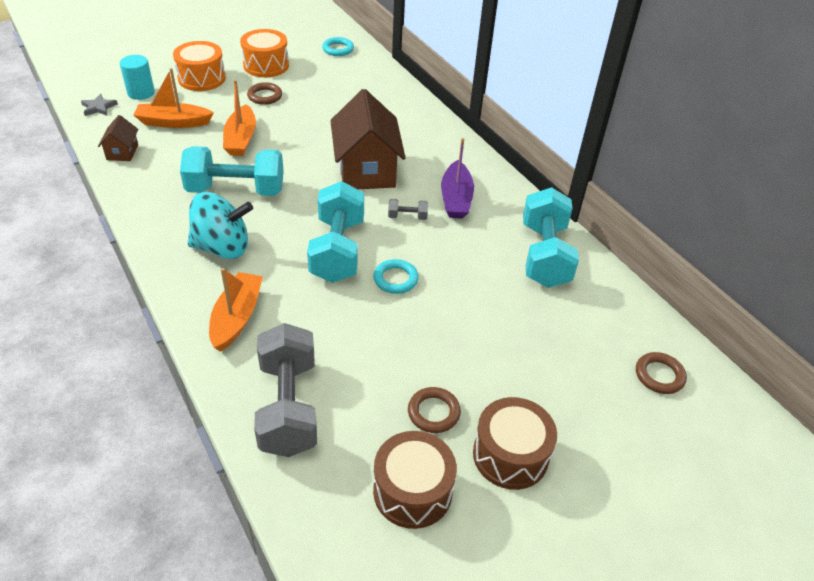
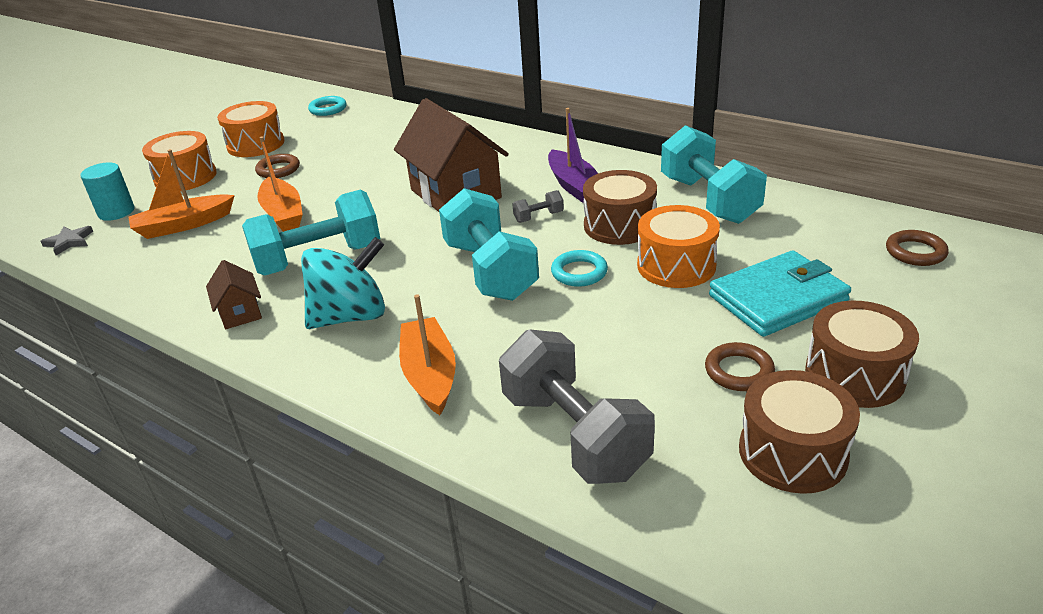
camera: 20 degrees left, 10 degrees down
(122, 152) = (138, 272): brown house -> brown house (240, 313)
(458, 250) = (619, 225): none -> brown drum
(468, 304) = (676, 265): none -> orange drum
(515, 367) = (778, 299): none -> turquoise wallet

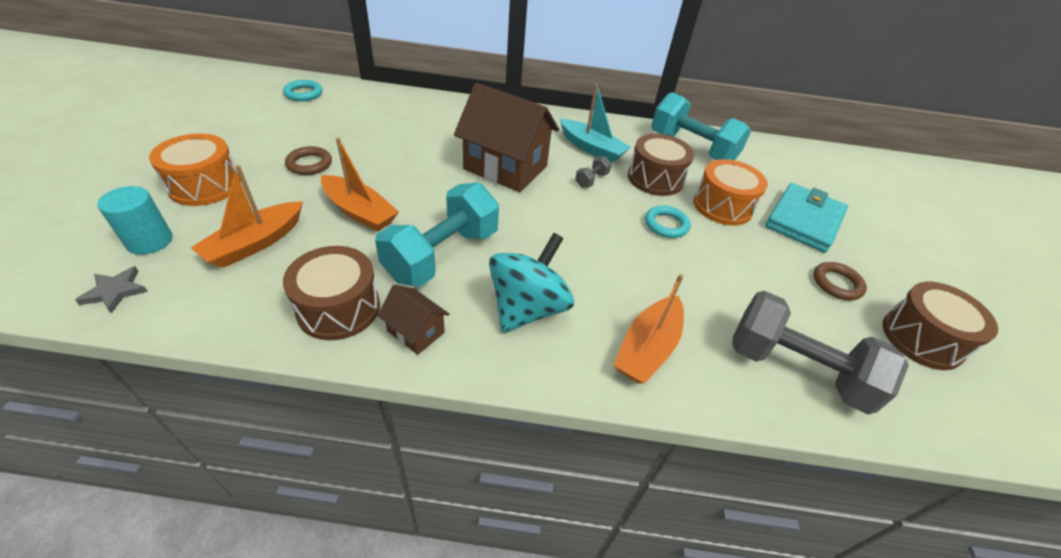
camera: 35 degrees left, 10 degrees up
(256, 144) = (257, 138): orange drum -> none
(430, 375) = (647, 348): orange boat -> orange boat turned 105 degrees counterclockwise
(490, 271) = (601, 236): turquoise dumbbell -> none
(574, 186) = (592, 148): purple boat -> turquoise boat
(854, 375) = (894, 269): brown drum -> brown drum (338, 308)
(915, 252) = (838, 171): brown ring -> none

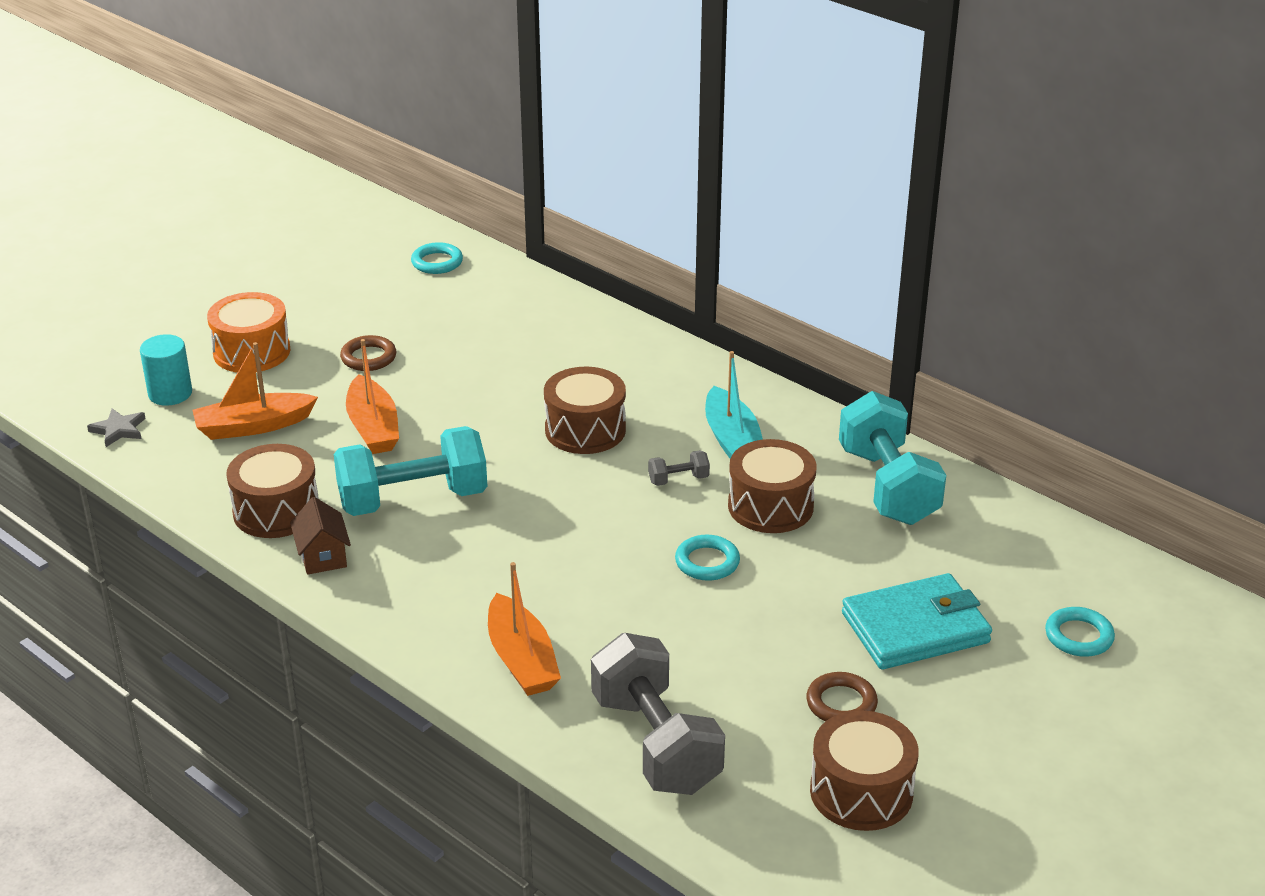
camera: 40 degrees right, 10 degrees down
(505, 168) = (585, 430): brown house -> brown drum
(527, 308) = (444, 579): turquoise spinning top -> none
(647, 348) = (522, 660): orange boat -> orange boat turned 90 degrees counterclockwise
(722, 206) = (819, 570): orange drum -> none
(864, 195) = (1078, 636): none -> turquoise ring

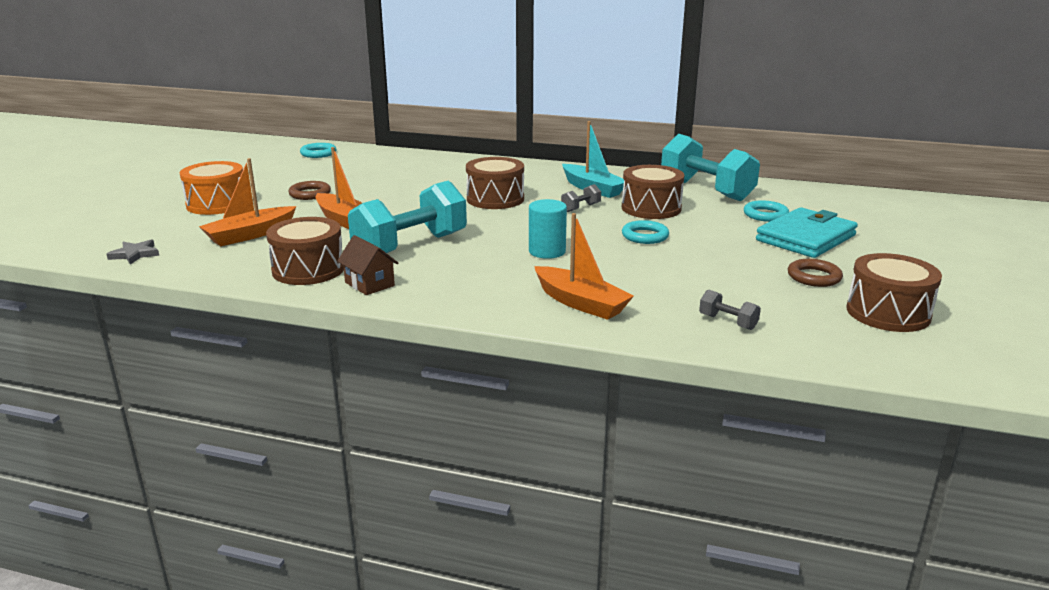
camera: 25 degrees left, 10 degrees down
(170, 394) = (166, 231): turquoise cylinder -> turquoise cylinder (547, 251)
(655, 743) = (727, 322): grey dumbbell -> grey dumbbell, size x0.41
(1078, 636) = (895, 223): turquoise ring -> turquoise ring (765, 215)

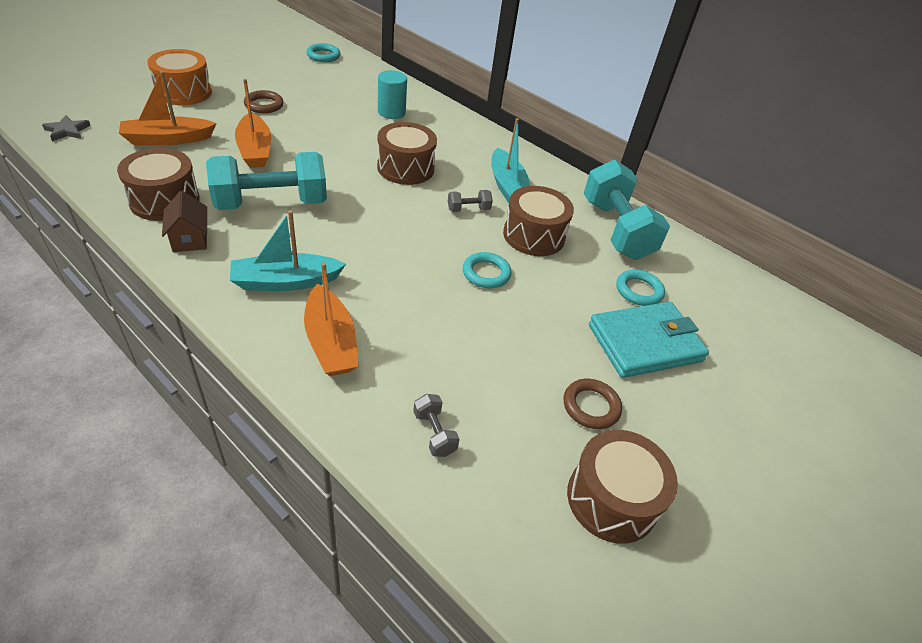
camera: 20 degrees right, 20 degrees up
(493, 283) = (286, 282): none -> turquoise boat
(547, 251) = (375, 258): turquoise cylinder -> turquoise cylinder (391, 112)

